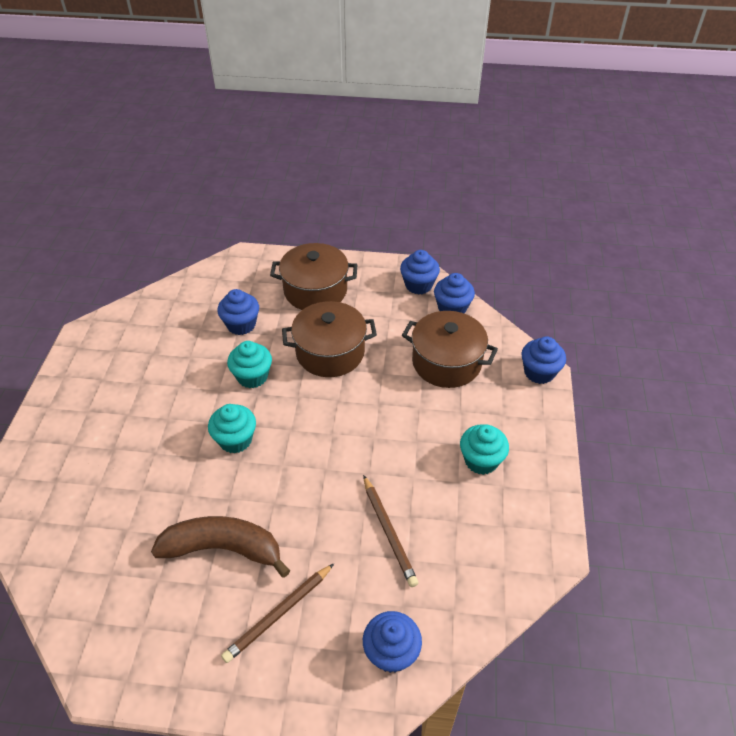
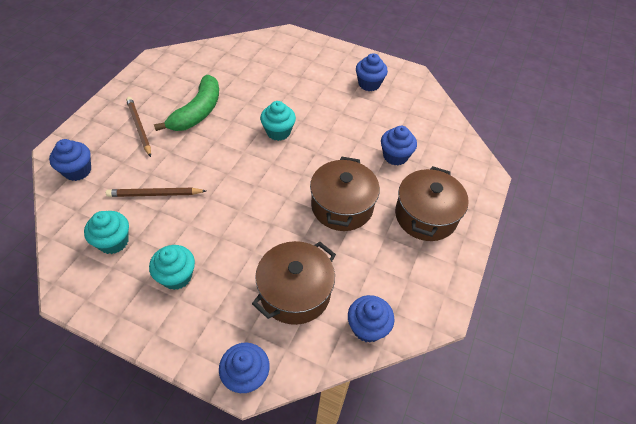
camera: 105 degrees right, 5 degrees up
(223, 549) = (197, 112): brown banana -> green banana
(252, 376) = (334, 152): turquoise cupcake -> turquoise cupcake (113, 242)
(418, 285) = (412, 308): blue cupcake -> blue cupcake (369, 84)

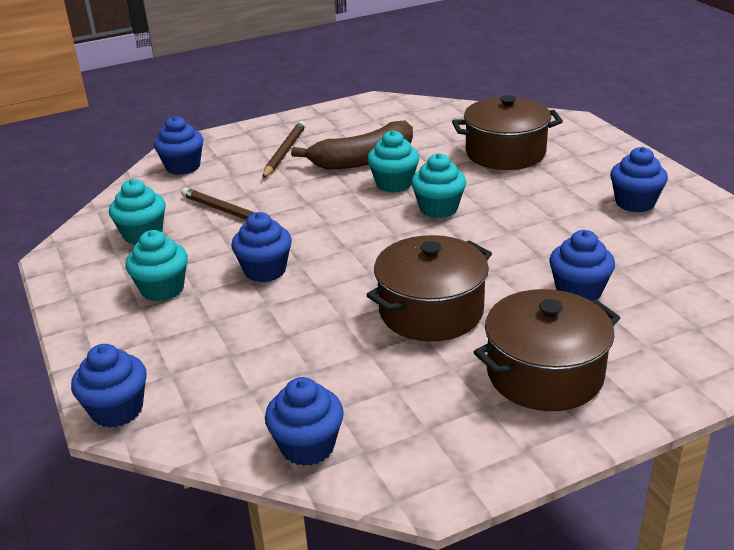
camera: 45 degrees right, 20 degrees down
(197, 112) = (363, 159): green banana -> brown banana
(226, 227) = (265, 270): none -> blue cupcake
(235, 124) = (394, 184): none -> turquoise cupcake
(295, 292) = (264, 365): brown pot -> brown pot (505, 153)

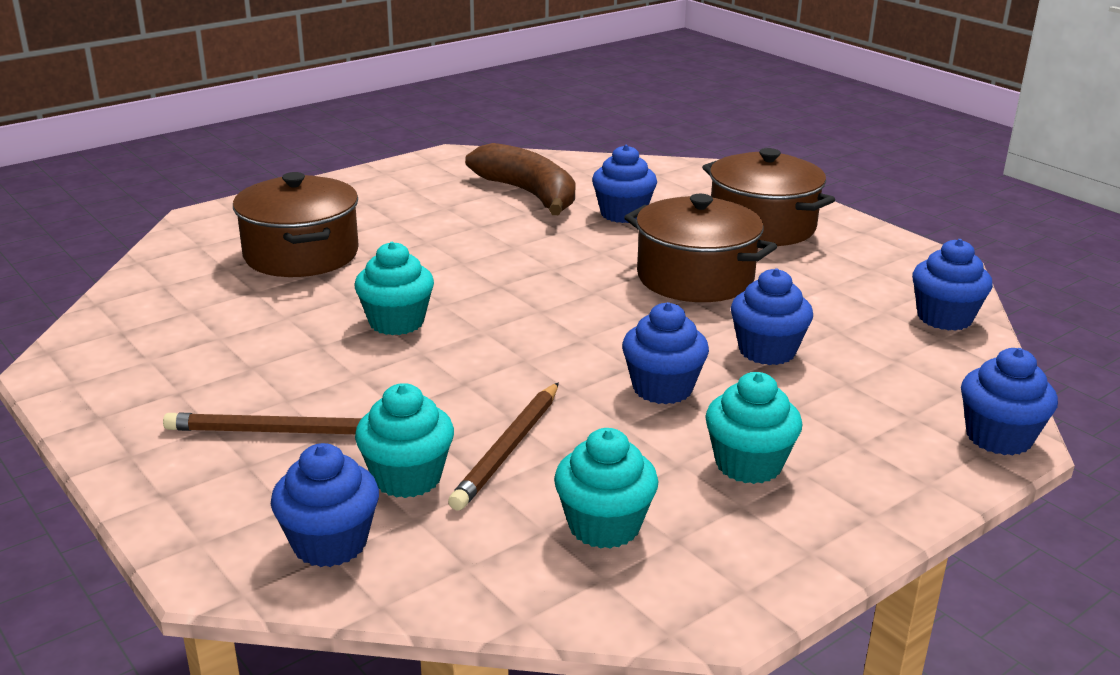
camera: 105 degrees left, 5 degrees down
(363, 159) = (312, 353): brown banana -> brown banana (529, 194)
(438, 208) = (466, 287): turquoise cupcake -> turquoise cupcake (407, 478)
(635, 203) = (436, 189): blue cupcake -> blue cupcake (767, 351)

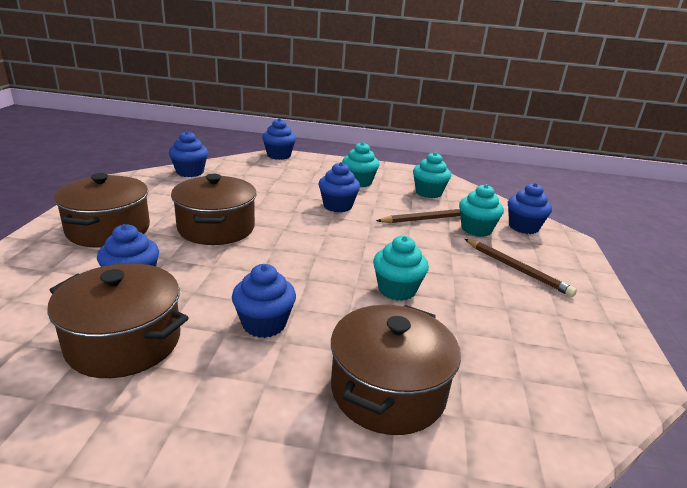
camera: 135 degrees left, 0 degrees up
(529, 194) = (124, 342): brown banana -> brown pot
(767, 351) = (273, 195): blue cupcake -> blue cupcake (264, 324)

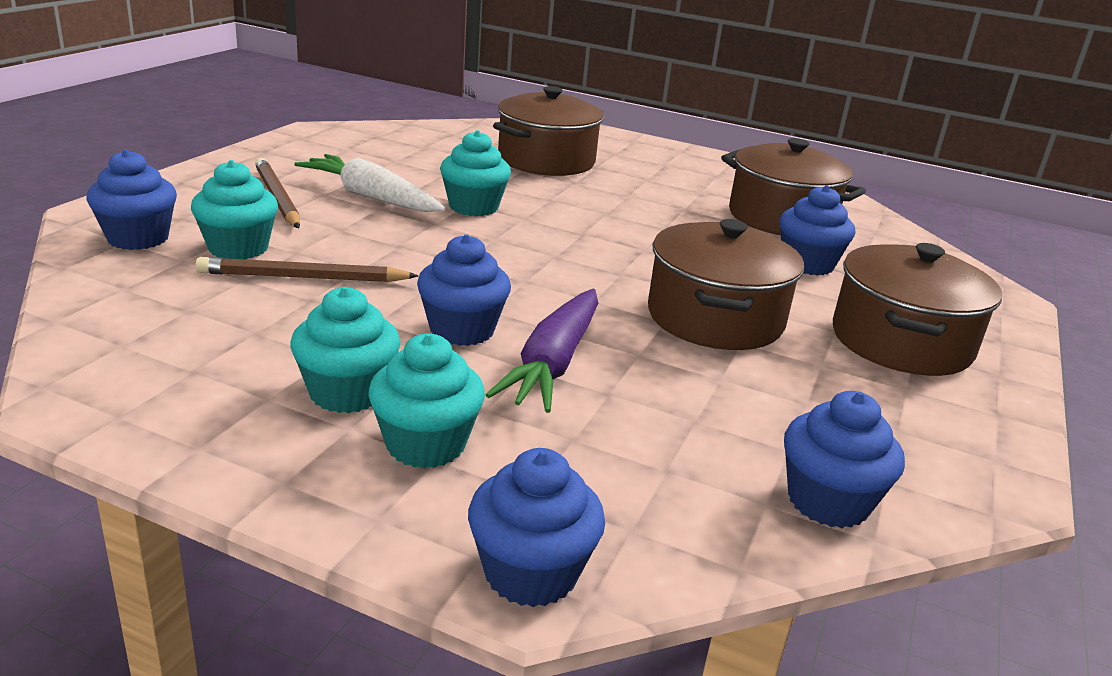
camera: 165 degrees left, 0 degrees up
(264, 324) = (644, 207): blue cupcake -> none
(292, 198) = (553, 363): none -> purple carrot
(428, 193) = (201, 334): turquoise cupcake -> turquoise cupcake (425, 444)
(469, 283) = (371, 197): none -> white carrot

